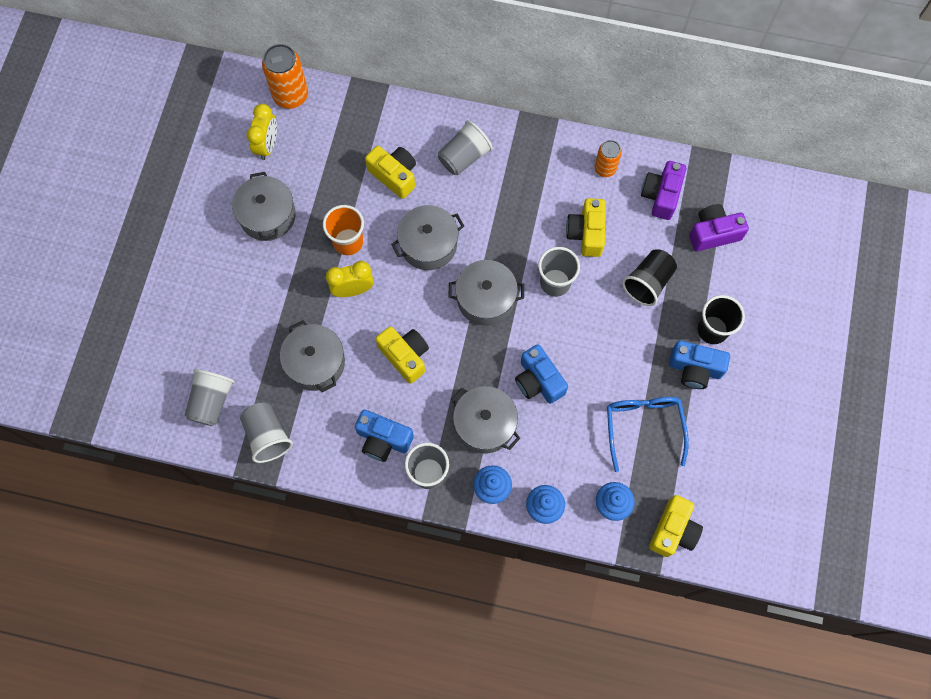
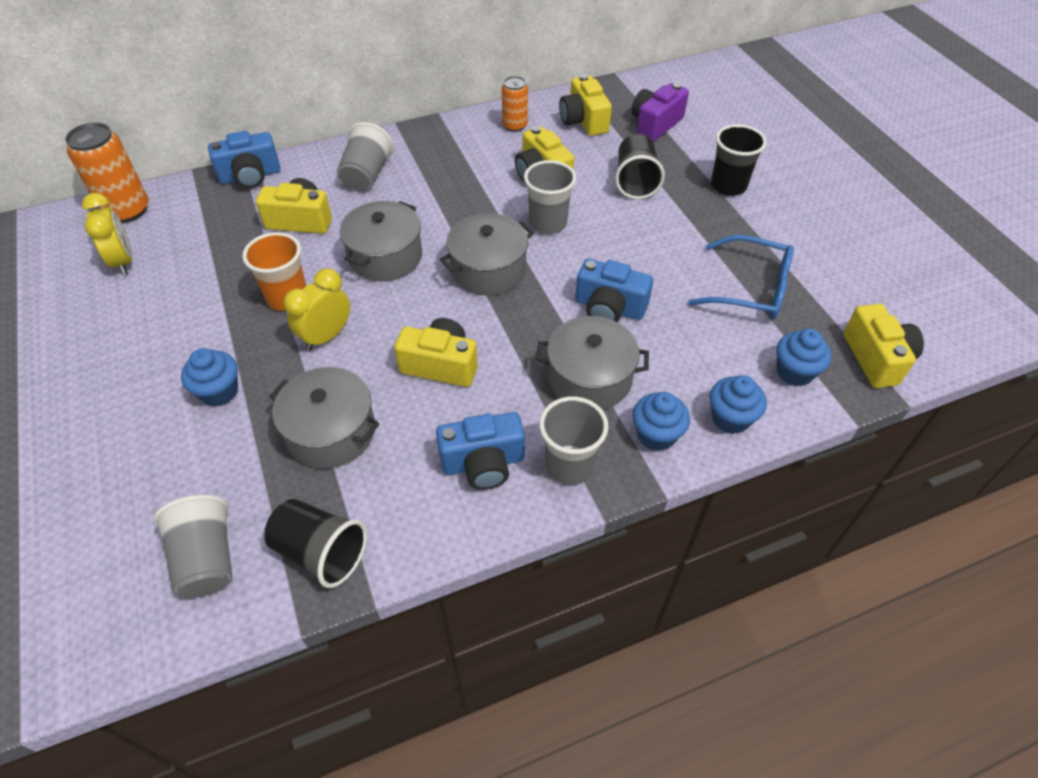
camera: 35 degrees left, 20 degrees down
(267, 215) = (165, 321): grey pot -> none
(267, 436) = (321, 552): grey cup -> black cup
(271, 293) = (219, 392): none -> blue cupcake
(643, 427) = (750, 289): blue glasses -> blue glasses turned 150 degrees clockwise
(661, 195) = (583, 121): purple camera -> yellow camera
(694, 369) = (745, 220): blue camera -> blue camera (250, 176)

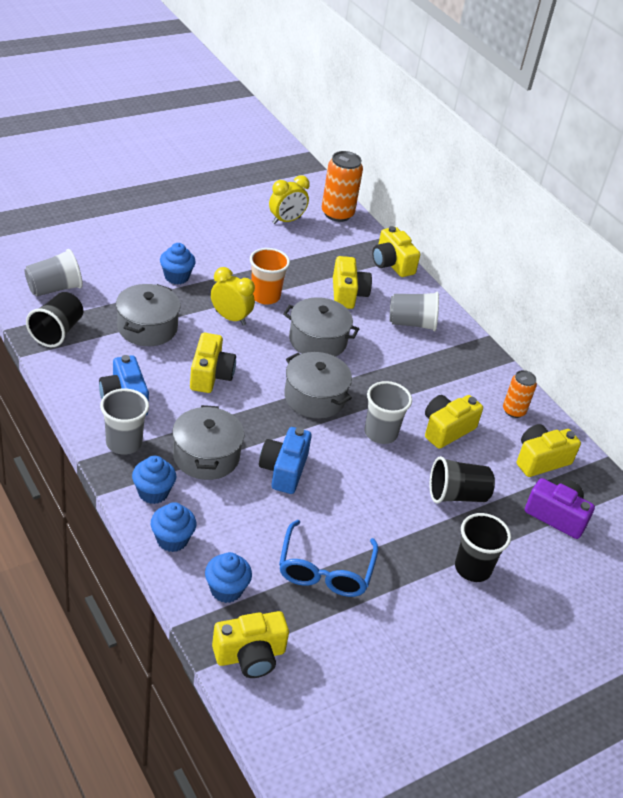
camera: 75 degrees right, 10 degrees down
(250, 176) = (392, 264): blue camera -> yellow camera

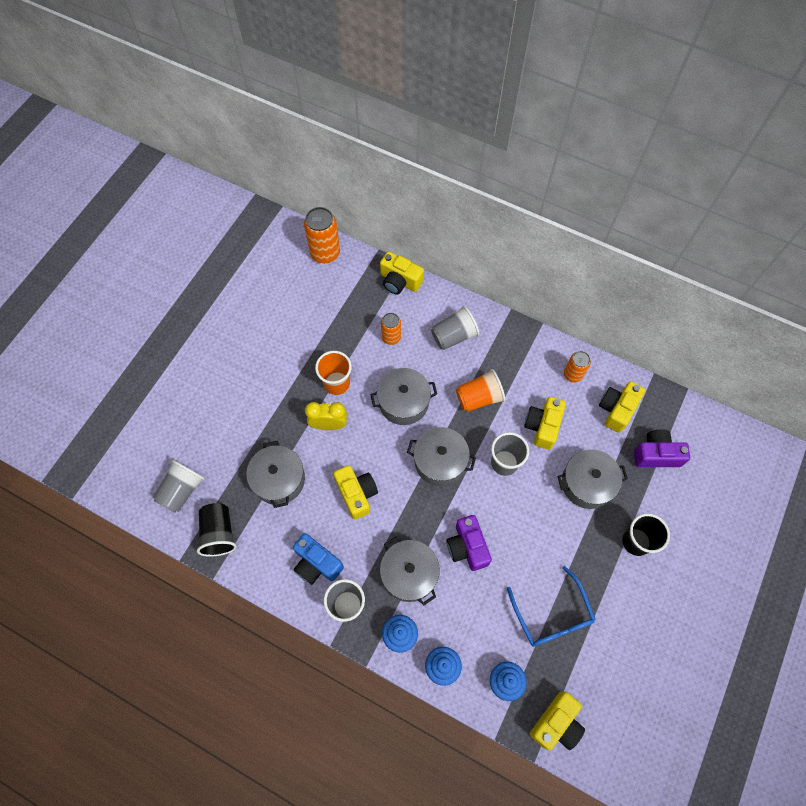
camera: 25 degrees left, 25 degrees up
(176, 277) = (260, 410): blue cupcake -> none
(284, 470) = (467, 547): blue camera -> purple camera
(286, 221) = (294, 288): yellow clock -> none
(347, 294) = (391, 337): yellow camera -> orange can
(397, 376) = (479, 398): none -> orange cup
(456, 495) = (587, 483): black cup -> grey pot

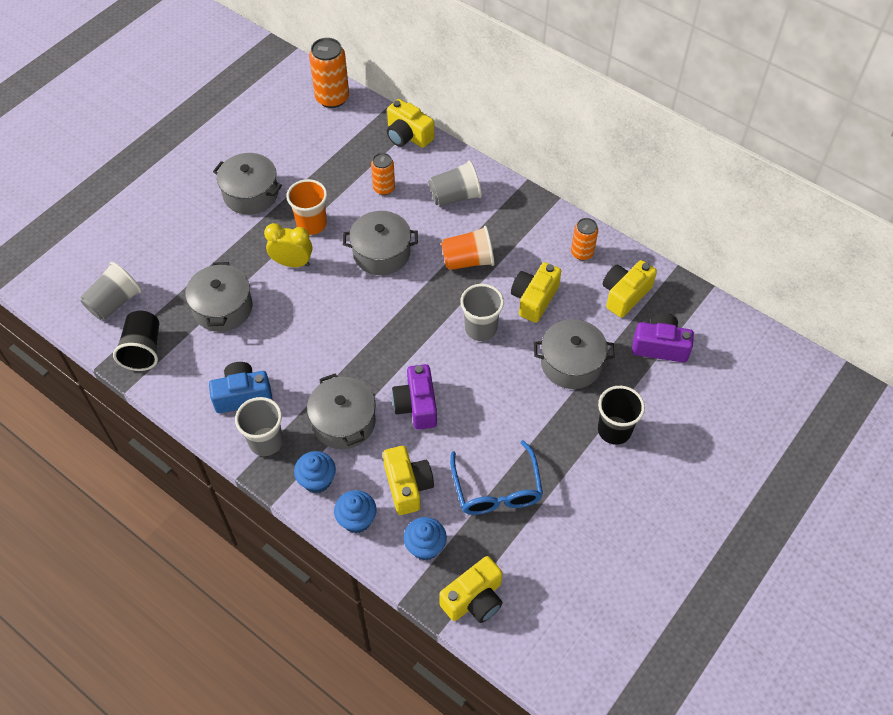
camera: 10 degrees right, 10 degrees down
(317, 563) = (243, 395): blue camera -> blue camera turned 120 degrees clockwise
(356, 494) = (305, 334): yellow camera -> yellow camera (407, 486)
(440, 461) = (407, 317): grey pot -> grey pot (251, 194)

